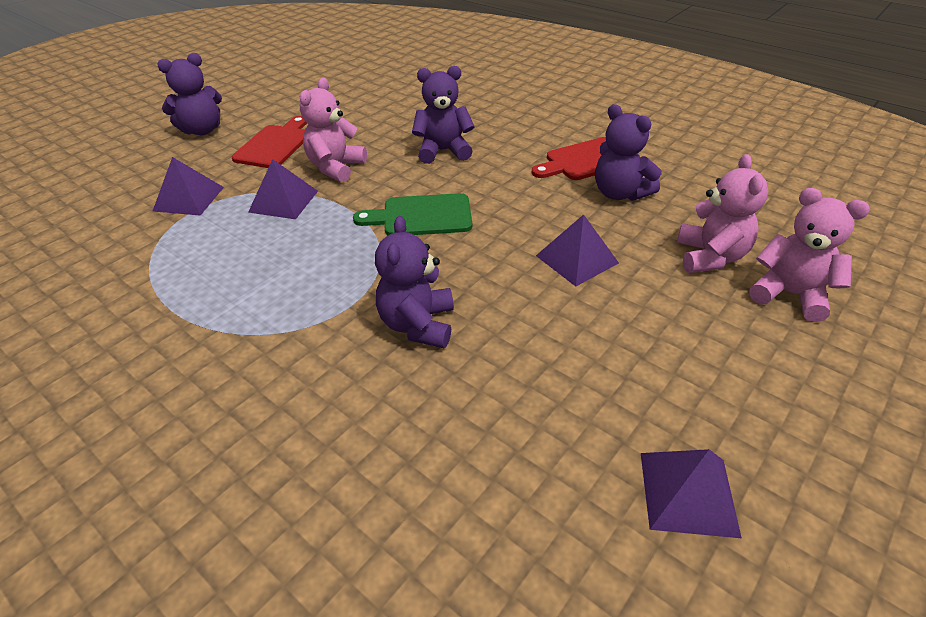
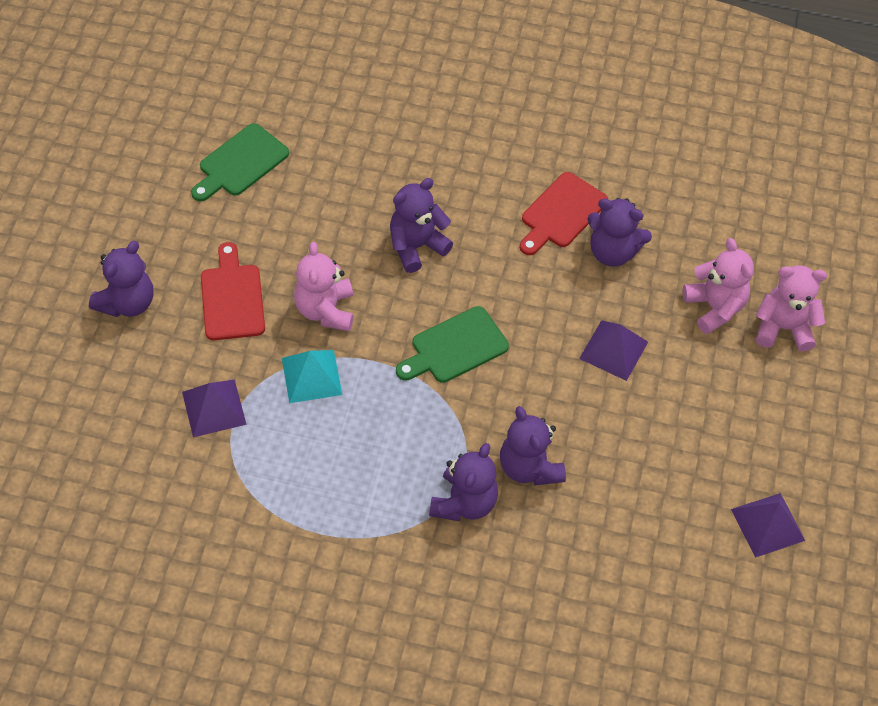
camera: 30 degrees left, 15 degrees up
(283, 201) = (311, 376): purple pyramid -> turquoise pyramid
(325, 332) = (464, 502): none -> purple teddy bear
(355, 87) = (240, 163): none -> green cutting board

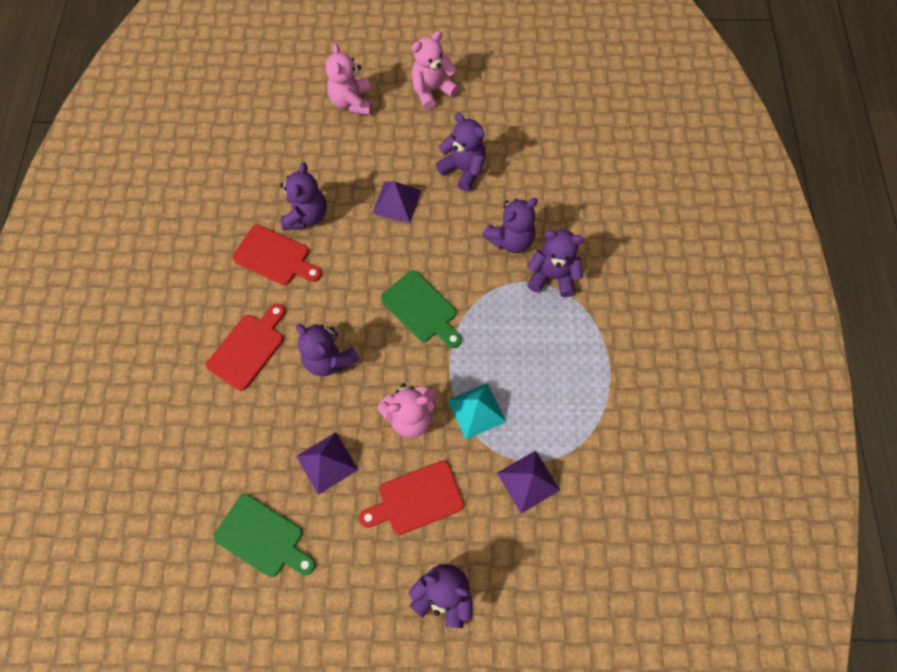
camera: 100 degrees left, 10 degrees up
(450, 175) = (248, 348): none -> red cutting board
(650, 436) = (463, 170): none -> purple teddy bear
(714, 307) = (344, 144): pink teddy bear -> pink teddy bear (432, 91)
(768, 525) = (509, 97): purple pyramid -> purple pyramid (327, 462)

